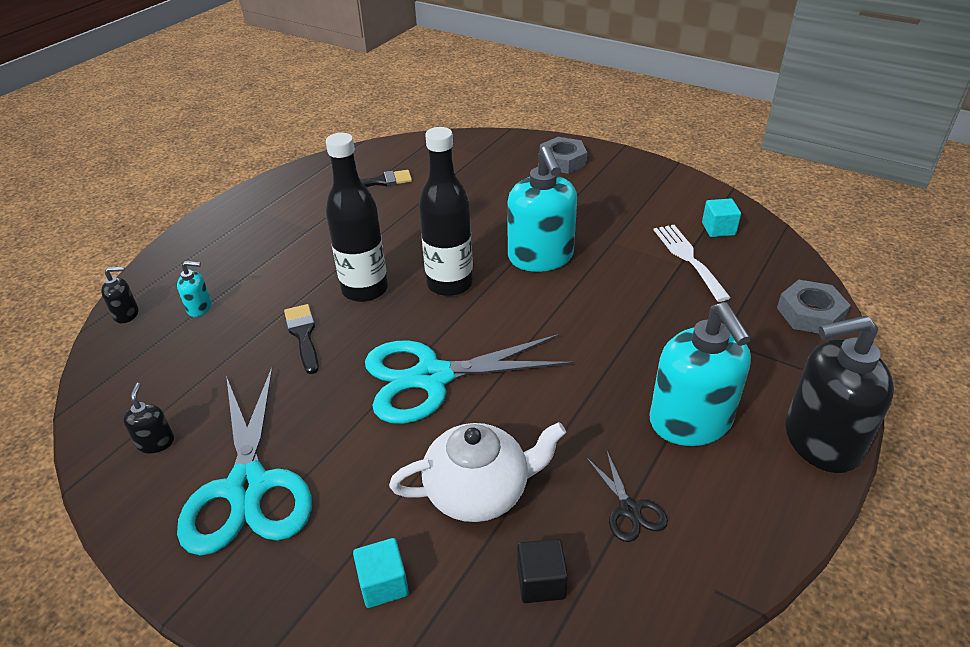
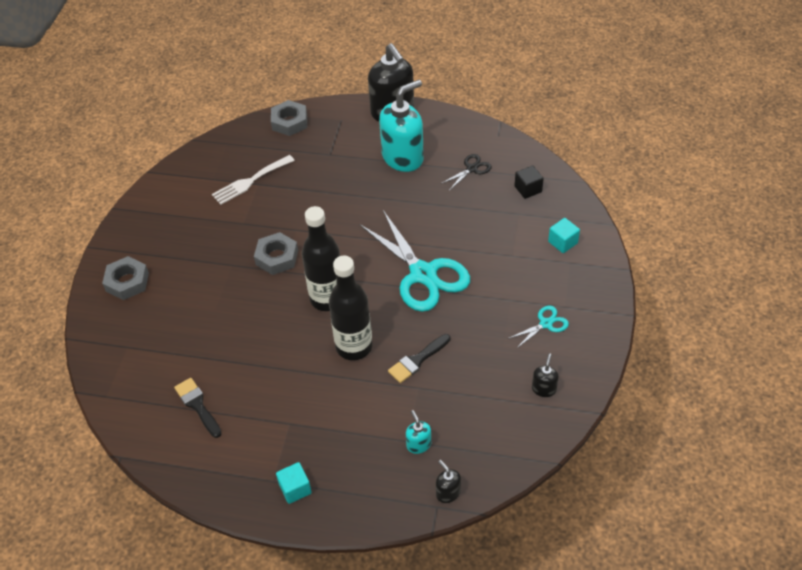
camera: 110 degrees left, 10 degrees up
(156, 442) = (544, 389): black soap dispenser -> black soap dispenser turned 135 degrees clockwise
(248, 487) = (546, 324): turquoise scissors -> turquoise scissors, size x0.44
(479, 491) = (492, 225): white teapot -> none
(540, 257) = (277, 257): turquoise soap dispenser -> grey nut
(718, 229) = (208, 172): turquoise cube -> turquoise cube (295, 489)

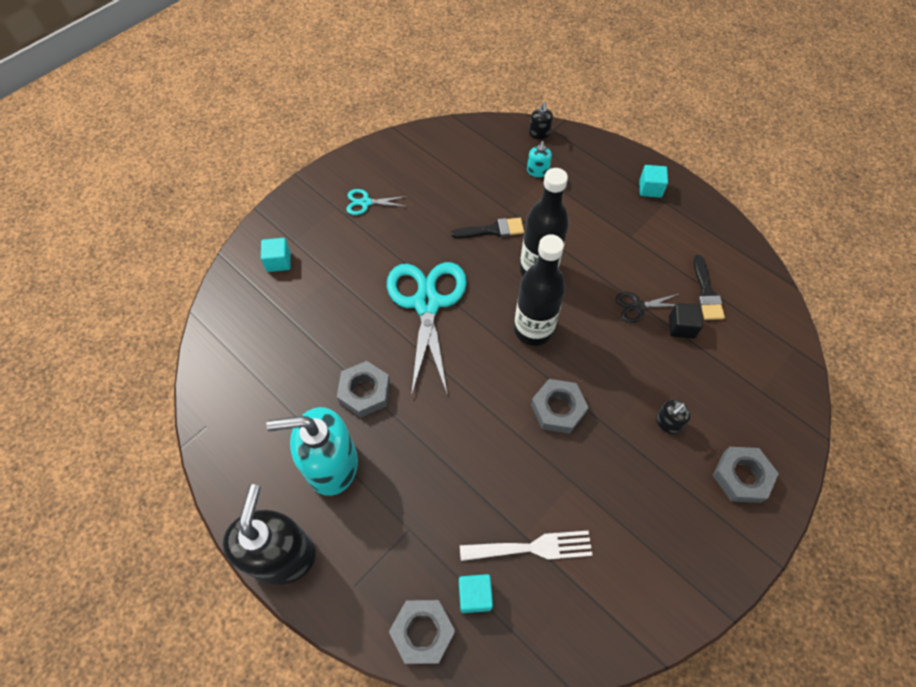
camera: 150 degrees left, 10 degrees up
(271, 147) = (475, 595): none -> turquoise cube
(417, 200) = (364, 392): none -> grey nut
(472, 169) = (275, 397): black scissors -> black scissors (638, 306)
(528, 189) = (248, 336): black cube -> black cube (681, 327)
(544, 389) = (414, 159): black soap dispenser -> black soap dispenser (668, 423)

